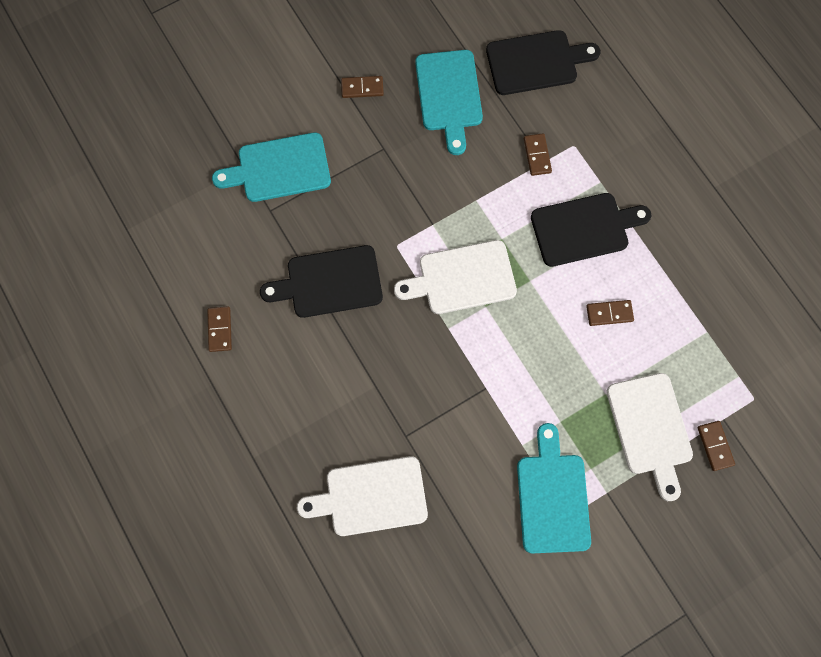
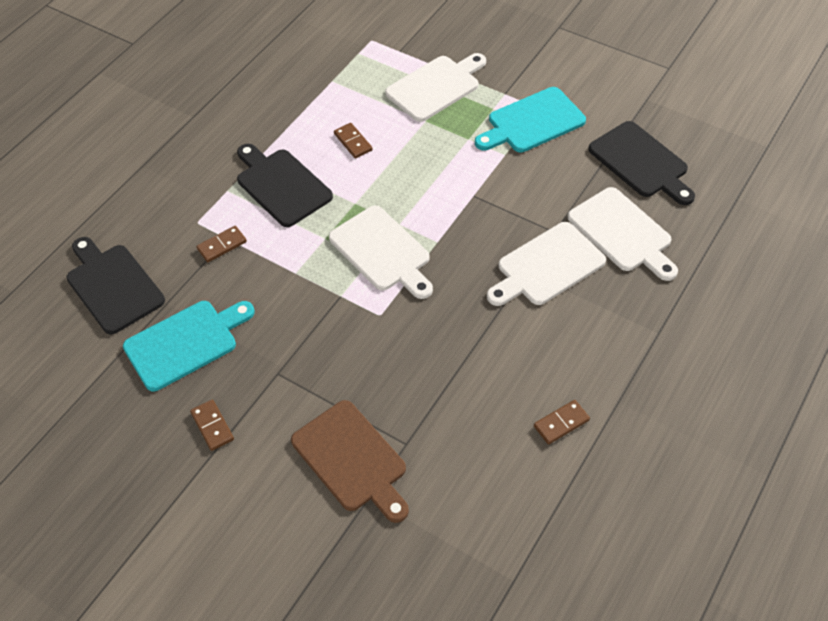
camera: 115 degrees left, 20 degrees down
(279, 168) = (352, 459): turquoise cutting board -> brown cutting board
(329, 282) = (451, 352): black cutting board -> black cutting board (641, 162)
(371, 406) = (547, 266): none -> white cutting board
(715, 446) = (424, 49): brown domino -> none

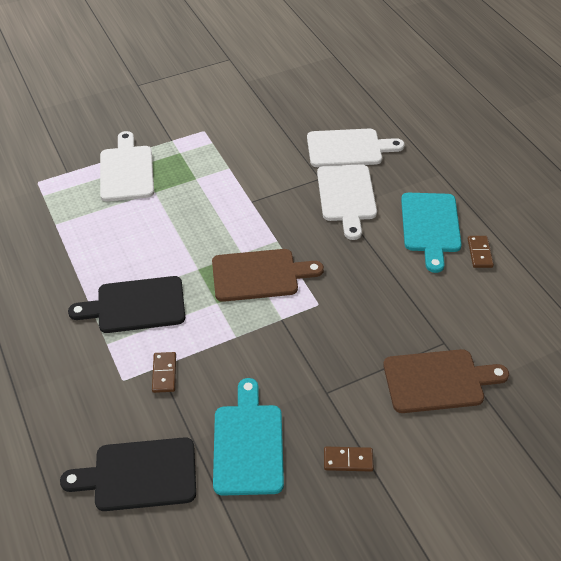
camera: 60 degrees left, 5 degrees down
(353, 142) = (134, 242): brown domino -> none
(382, 251) = (259, 275): white cutting board -> brown cutting board
(532, 122) = (213, 140): turquoise cutting board -> turquoise cutting board (430, 226)
(641, 162) = (297, 111): black cutting board -> none

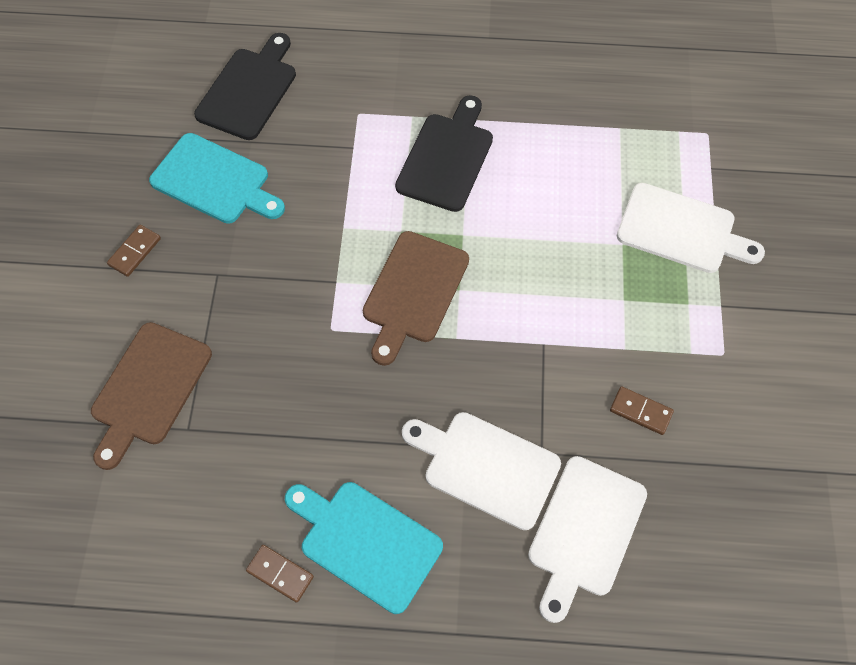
camera: 120 degrees right, 15 degrees up
(164, 373) = (342, 148): brown domino -> brown domino (641, 411)

